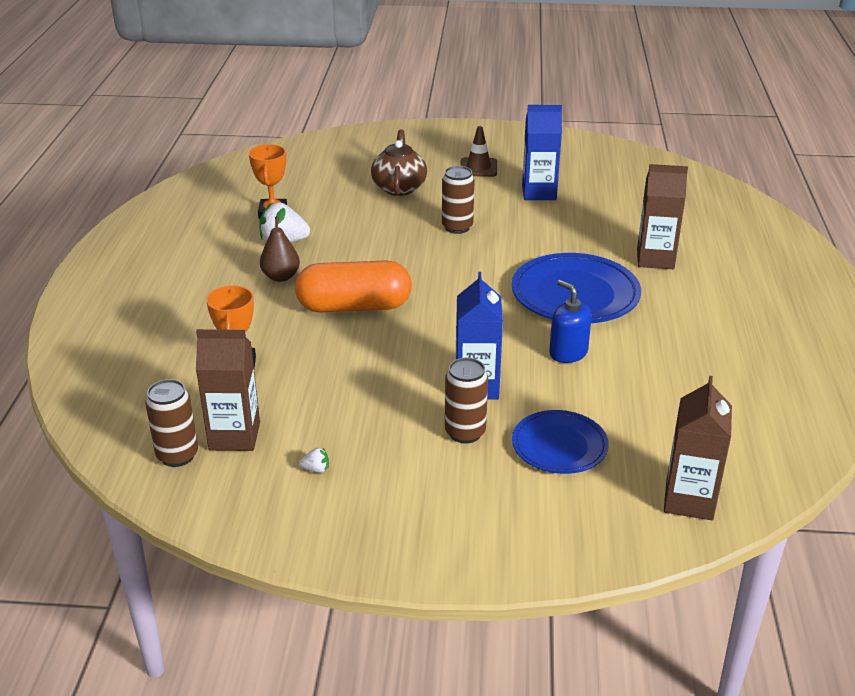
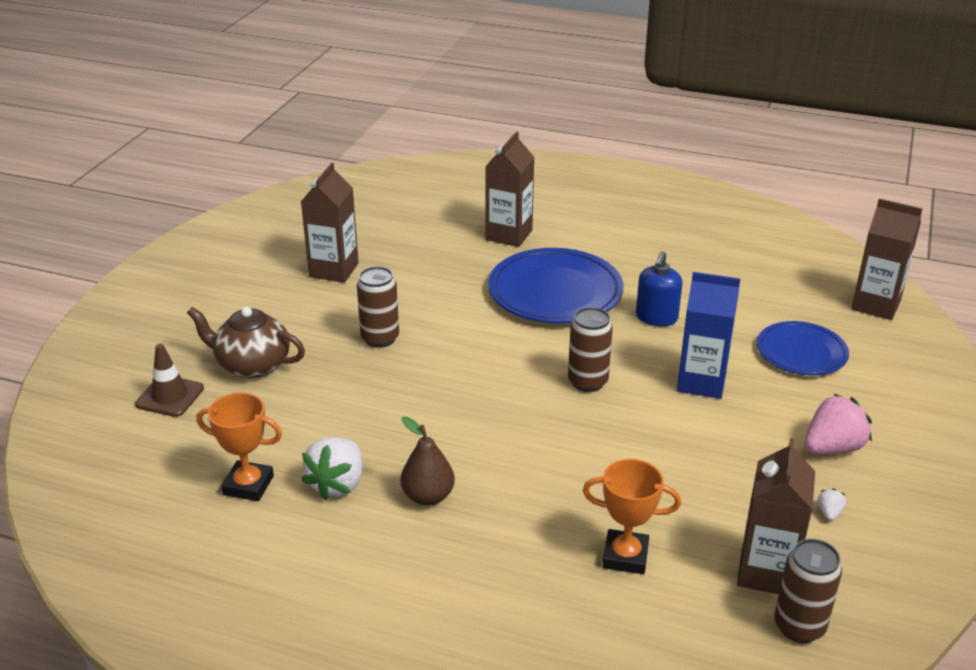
camera: 75 degrees left, 0 degrees up
(354, 307) = (523, 443): orange capsule -> none
(409, 470) = (832, 448): none -> pink strawberry
(465, 433) = (776, 403): brown can -> brown can (587, 382)
(478, 168) = (244, 298): brown traffic cone -> brown traffic cone (170, 396)
(539, 192) = (334, 270): blue carton -> brown carton
(568, 353) = (656, 317): blue soap dispenser -> blue soap dispenser turned 45 degrees counterclockwise

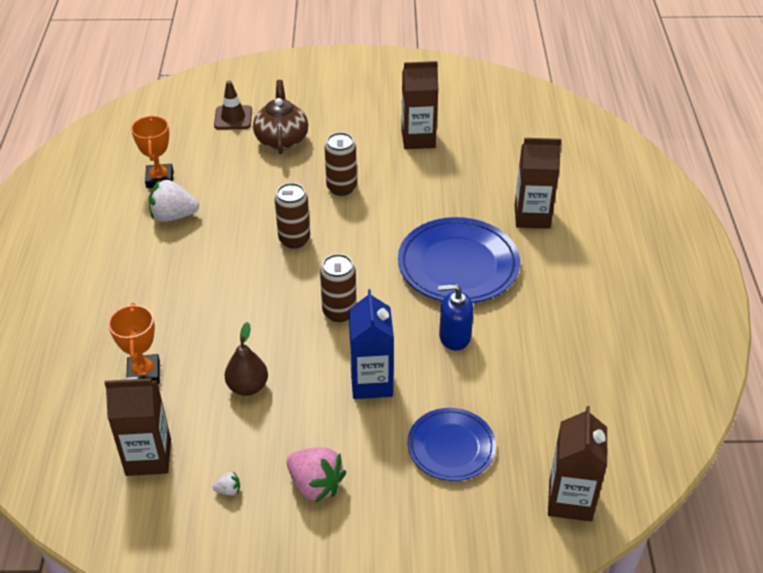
camera: 70 degrees right, 10 degrees up
(428, 496) = (175, 260): brown pear -> brown pear (248, 387)
(799, 626) = (96, 484): brown can -> brown can (294, 239)

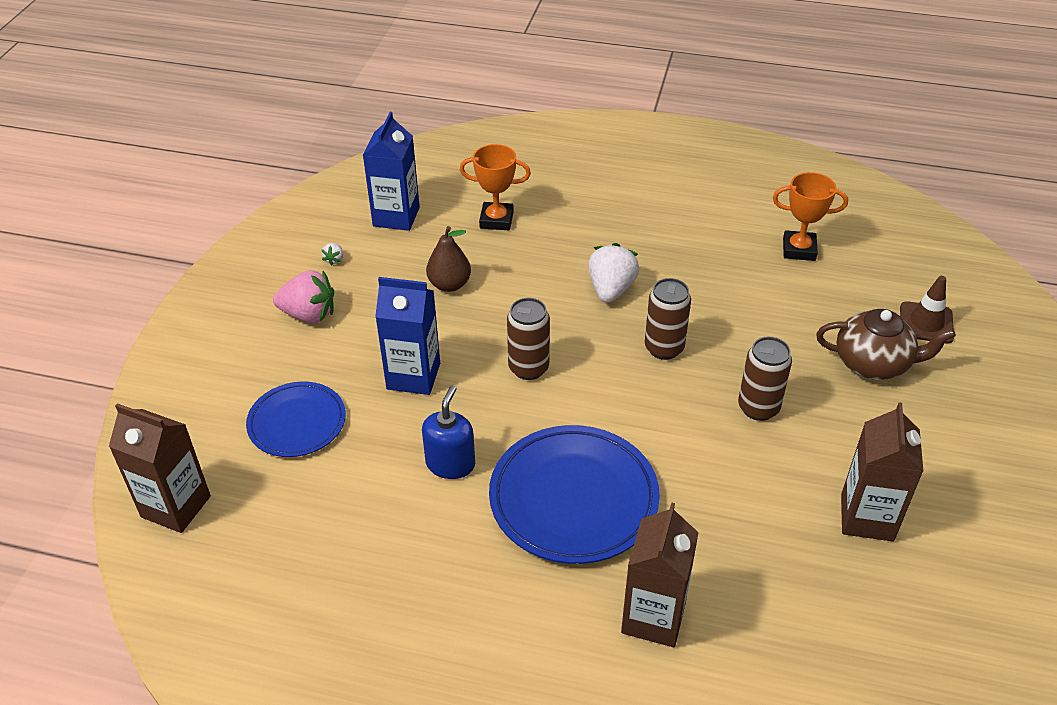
camera: 105 degrees right, 0 degrees up
(148, 457) = (396, 217): brown carton -> blue carton
(173, 216) = (728, 255): white strawberry -> white strawberry (611, 289)
(315, 485) = (309, 314): pink strawberry -> pink strawberry turned 135 degrees counterclockwise

